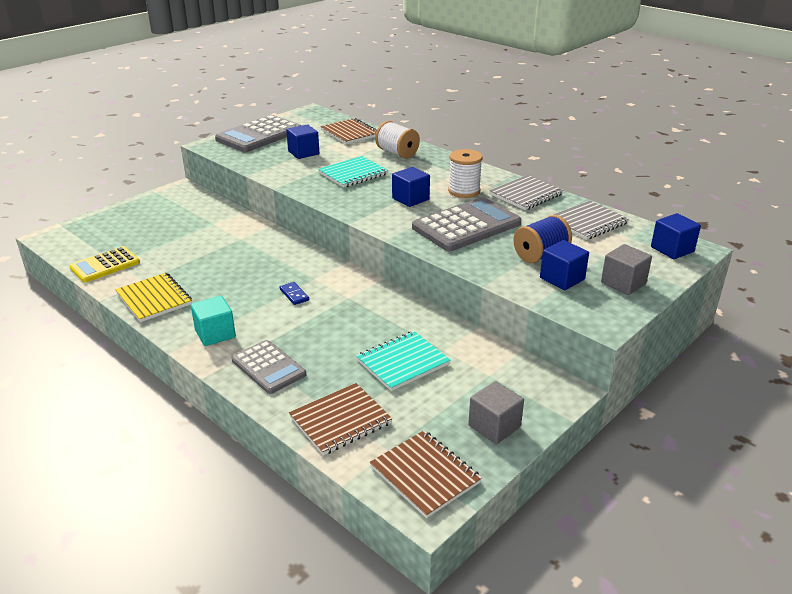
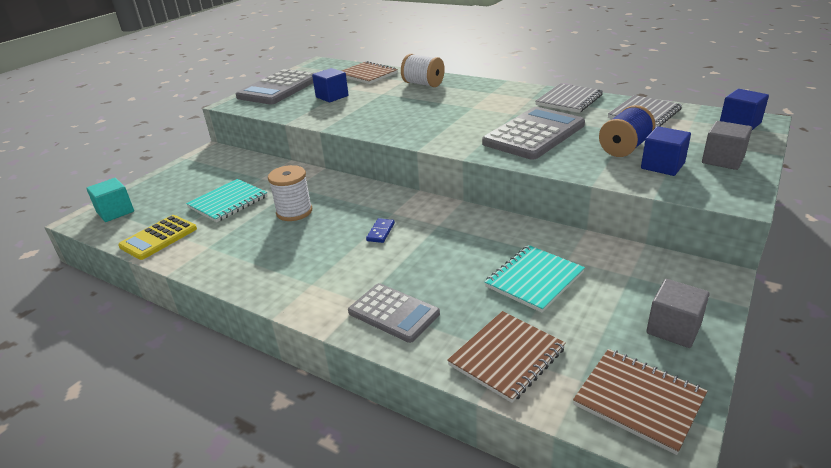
camera: 10 degrees left, 0 degrees up
(154, 299) = (229, 263): yellow notebook -> none
(215, 334) = (315, 287): turquoise cube -> turquoise cube (115, 212)
(294, 295) = (380, 232): blue domino -> blue domino turned 60 degrees clockwise
(353, 174) = (392, 107): turquoise notebook -> turquoise notebook (228, 202)
(410, 199) = (463, 120): blue cube -> none
(464, 191) = (509, 105): white spool -> white spool (294, 212)

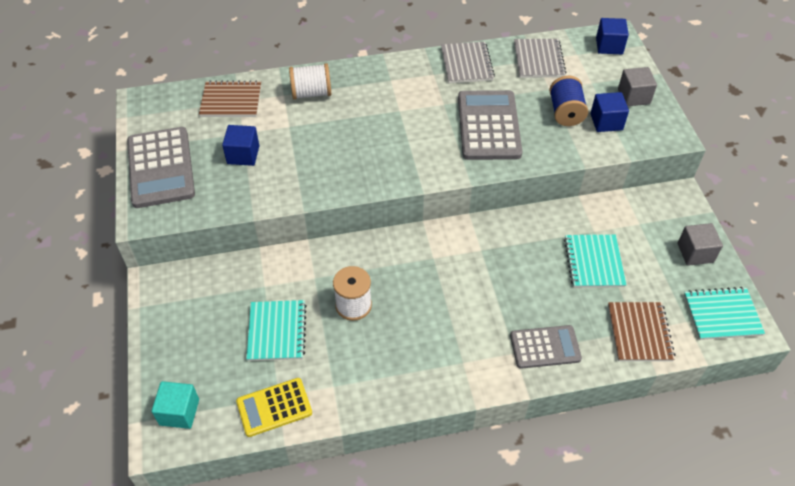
camera: 45 degrees left, 20 degrees up
(159, 238) = (274, 407): yellow calculator -> yellow calculator turned 75 degrees clockwise
(380, 232) = (449, 283): blue domino -> none
(639, 400) = (722, 315): brown notebook -> turquoise notebook

